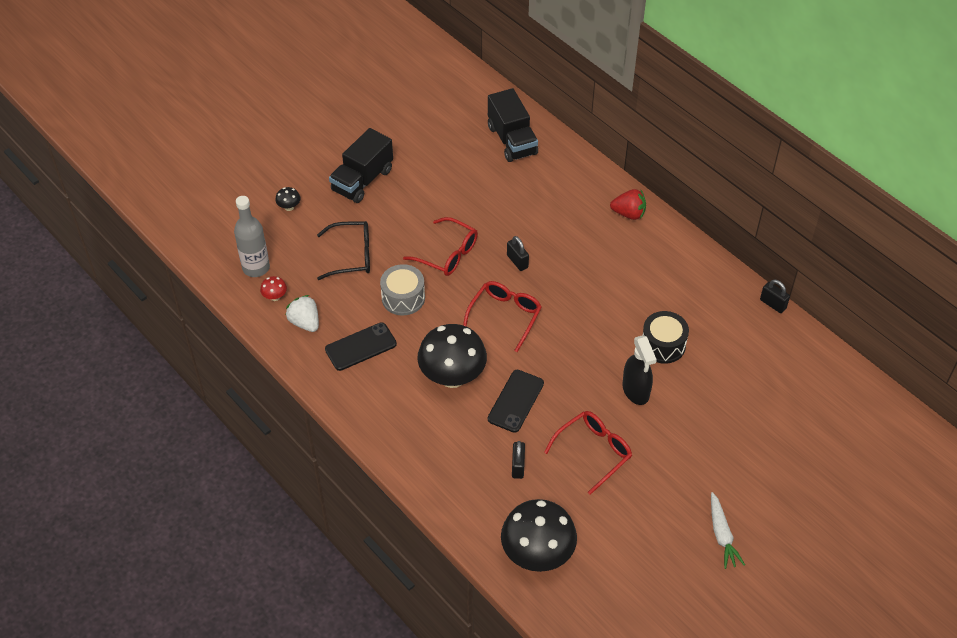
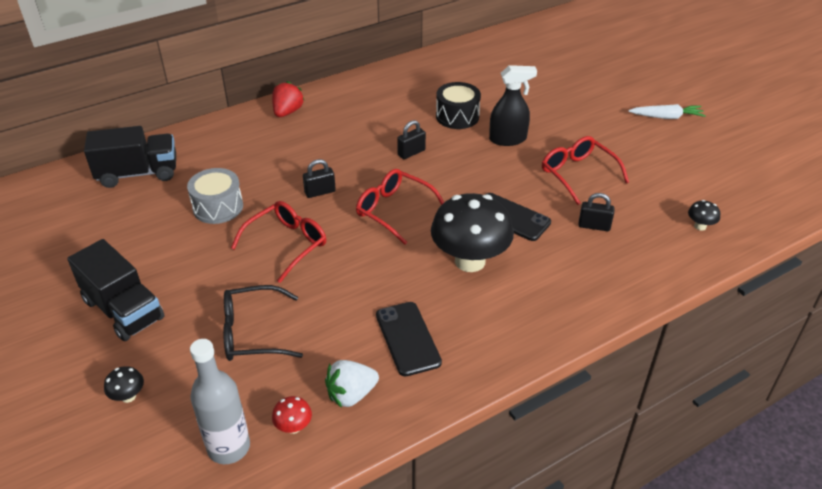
camera: 80 degrees left, 10 degrees down
(352, 256) = (252, 333): black glasses -> black glasses turned 105 degrees counterclockwise
(403, 298) = (341, 290): grey drum -> grey drum (218, 207)
(537, 554) = (700, 226): black mushroom -> black mushroom, size x0.40
(773, 304) = (426, 55): black padlock -> black padlock (411, 153)

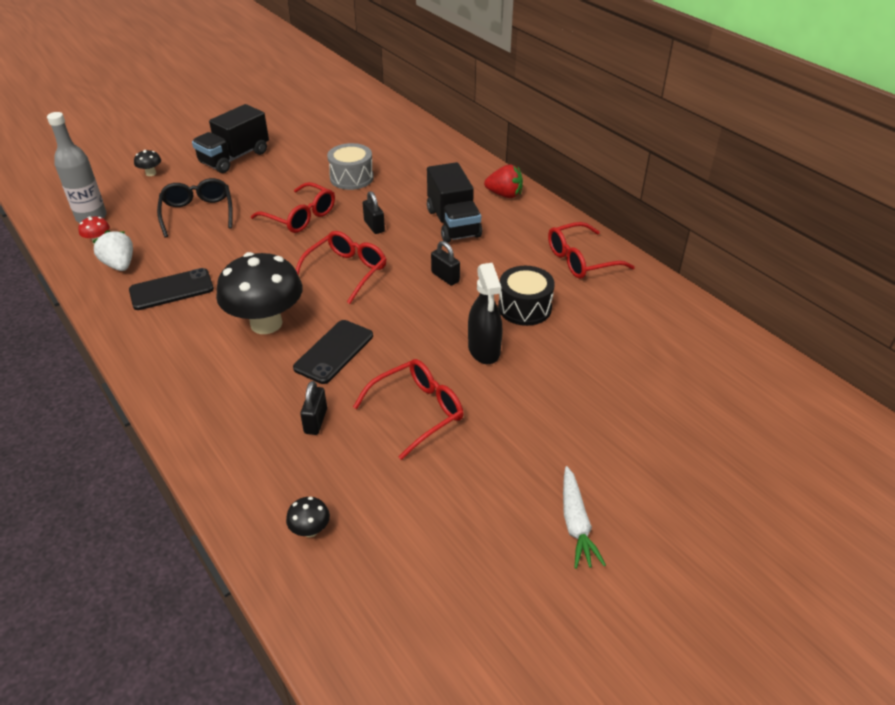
camera: 85 degrees right, 0 degrees up
(138, 173) = (396, 136): black truck -> black truck (453, 223)
(398, 85) = (580, 260): none -> red glasses

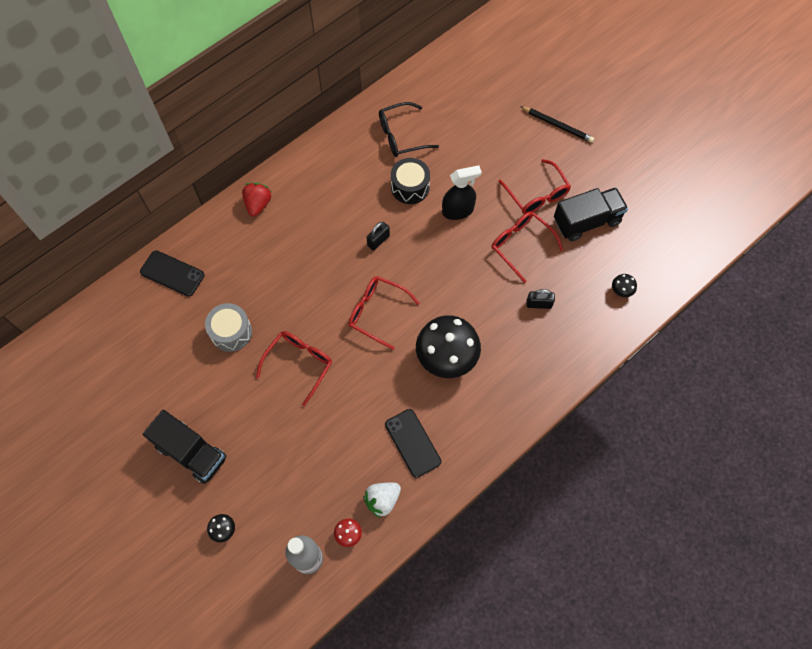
camera: 95 degrees left, 25 degrees up
(198, 213) = (296, 457): black glasses -> black glasses (401, 136)
(334, 352) = (471, 305): black phone -> black phone (172, 273)
(374, 226) = (311, 301): black padlock -> none
(453, 223) = (304, 240): black truck -> black truck (586, 221)
(576, 523) = (590, 160): white carrot -> none
(580, 260) = (349, 151): red glasses -> red glasses (537, 194)
(649, 484) = (557, 125): none -> black pencil

